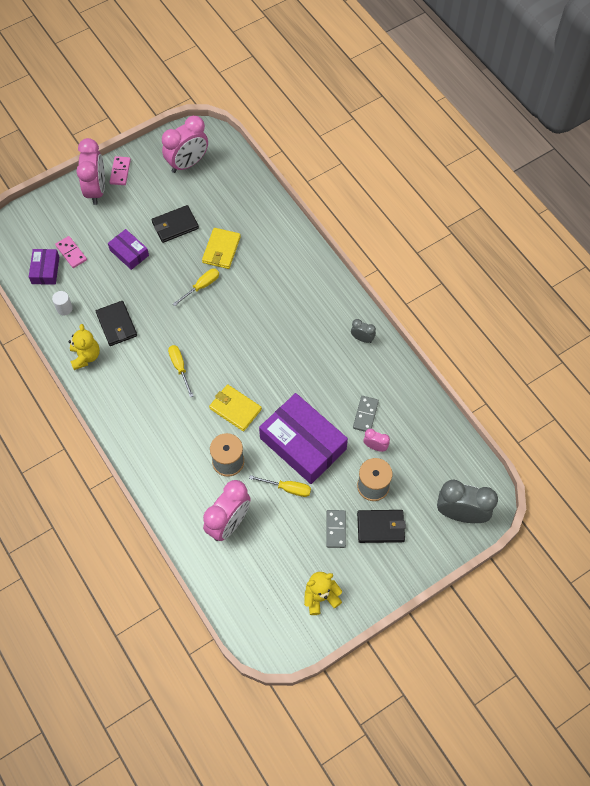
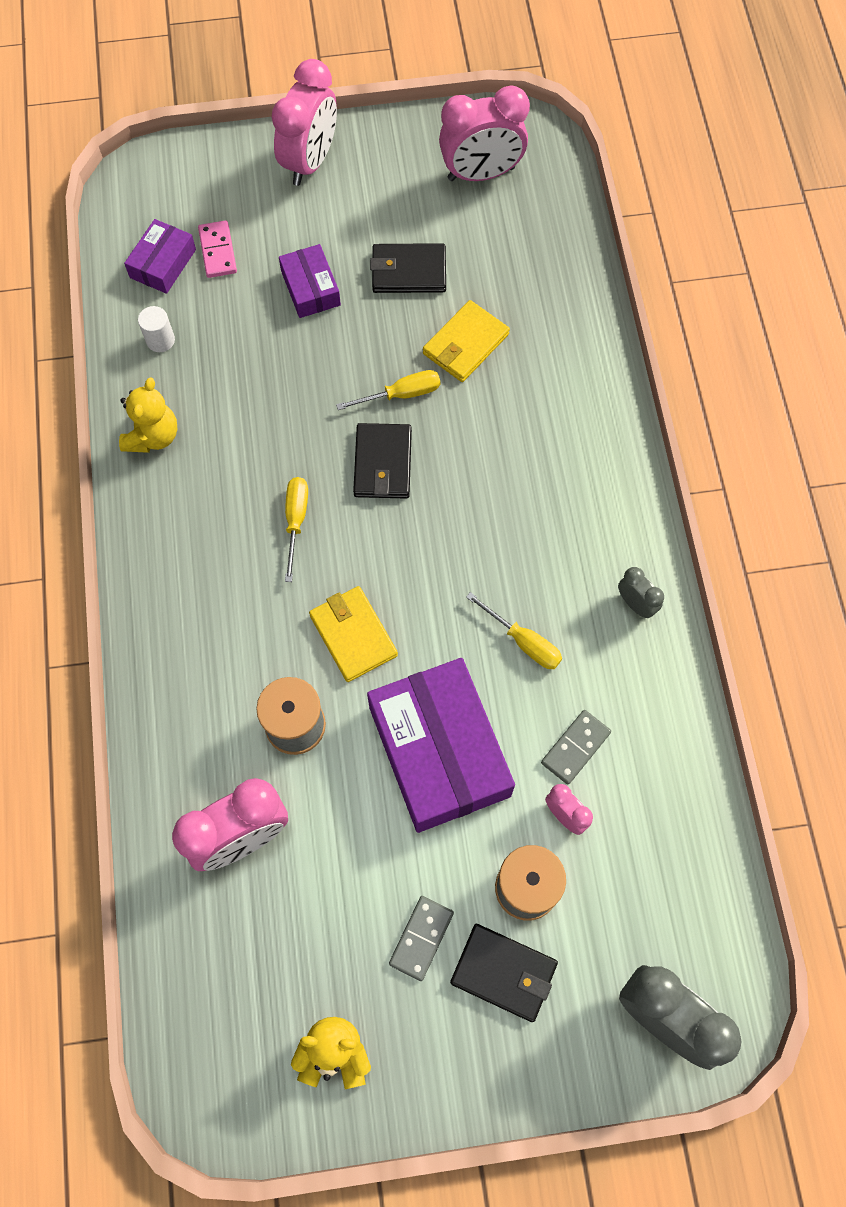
camera: 25 degrees right, 5 degrees up
(116, 325) = (229, 403): black wallet -> black wallet (382, 463)
(120, 172) = (363, 146): pink domino -> none
(287, 488) = (373, 821): yellow screwdriver -> yellow screwdriver (523, 641)

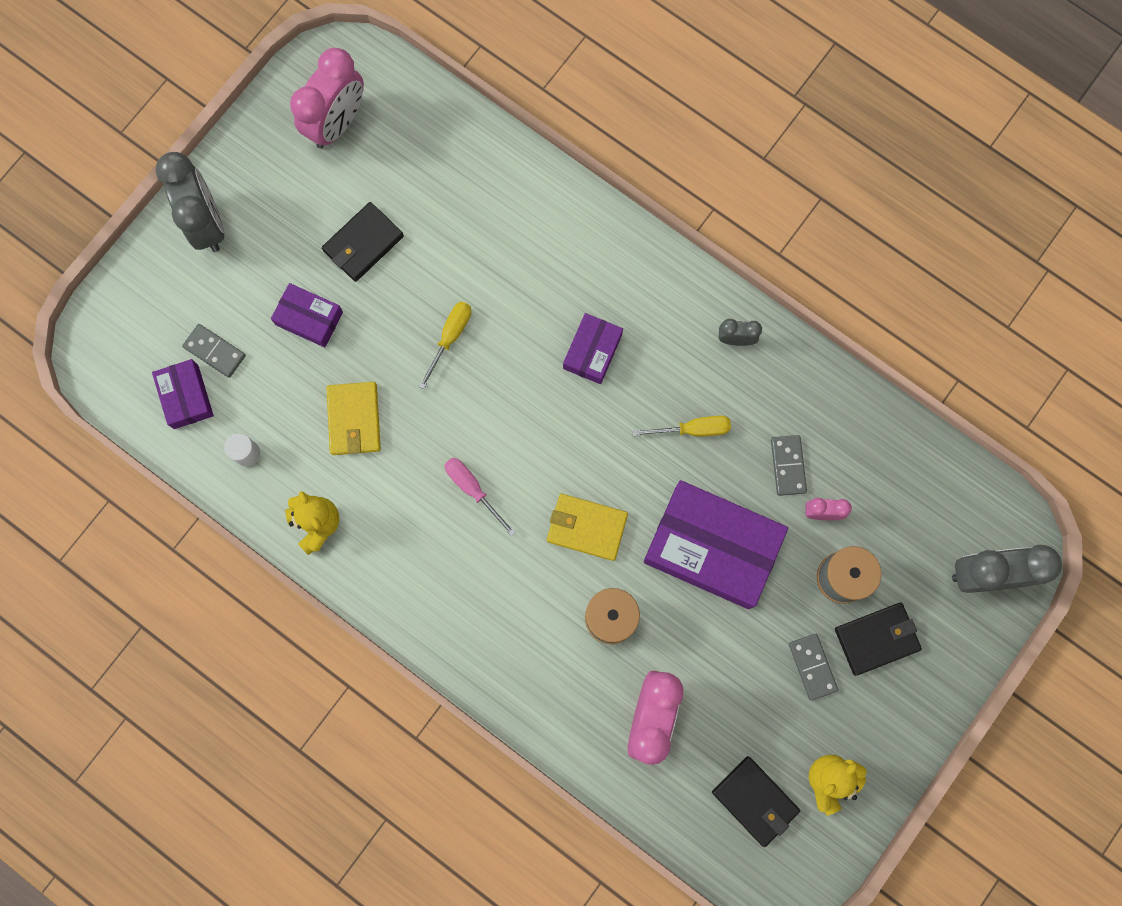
camera: 45 degrees left, 10 degrees up
(218, 251) = (215, 351): pink domino -> grey domino
(296, 521) = (473, 489): yellow screwdriver -> pink screwdriver
(310, 161) = (206, 223): pink clock -> grey clock
(382, 463) = (487, 397): black wallet -> black wallet (755, 801)
(465, 344) = (455, 261): yellow wallet -> yellow wallet (354, 419)
(503, 505) = (592, 351): none -> purple box

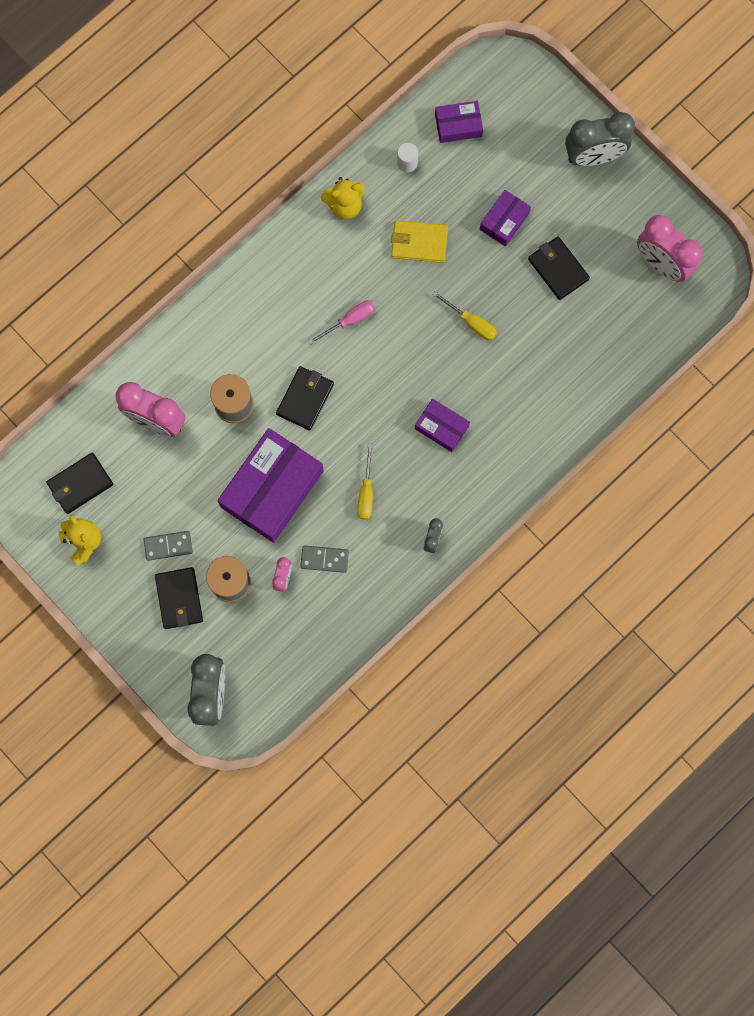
camera: 100 degrees right, 0 degrees up
(215, 351) = (490, 150): grey domino -> none
(586, 527) = (305, 399): yellow wallet -> black wallet

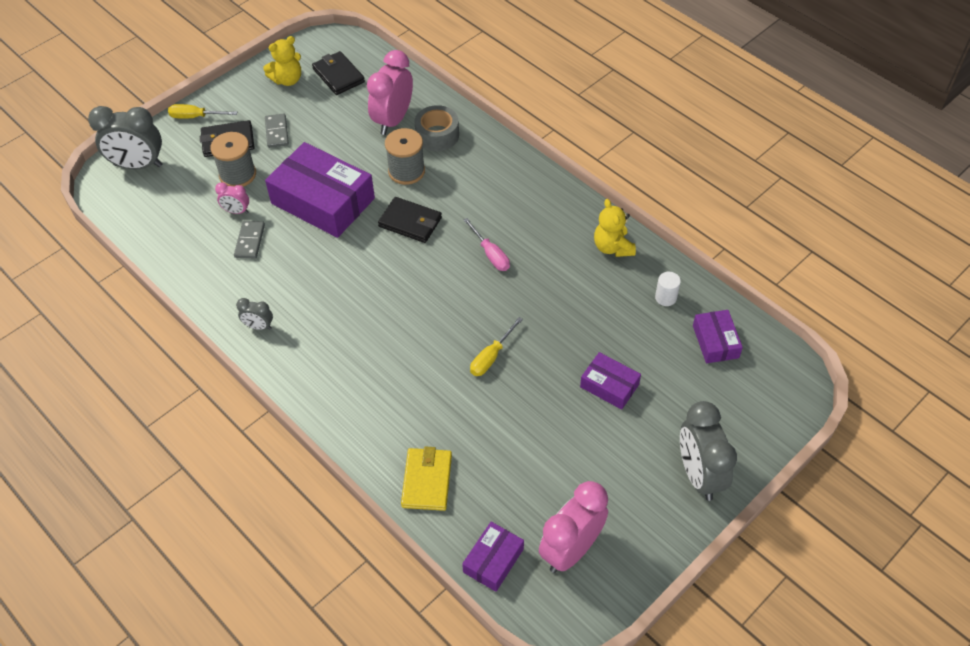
camera: 90 degrees right, 25 degrees down
(182, 373) = (437, 135): none -> grey tape
(366, 492) = (313, 271): yellow screwdriver -> yellow screwdriver (196, 117)
(419, 242) = (578, 309): yellow wallet -> yellow wallet (427, 481)
(441, 427) = (376, 332): purple box -> purple box (493, 560)
(558, 269) = (557, 438): black wallet -> none

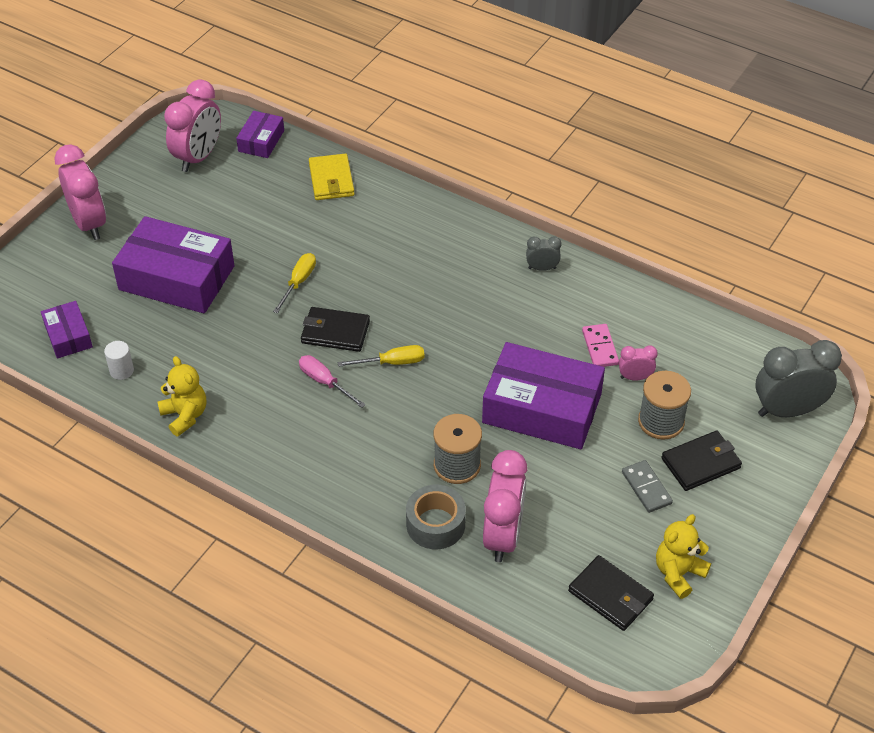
camera: 165 degrees right, 5 degrees down
(196, 117) = (764, 490): yellow screwdriver -> yellow screwdriver (392, 362)
(250, 241) = (600, 347): grey domino -> pink domino
(410, 222) = (428, 401): black wallet -> black wallet (335, 332)
(609, 385) = (176, 278): purple box -> purple box, size x1.99
(699, 474) = (89, 223): grey clock -> pink clock

